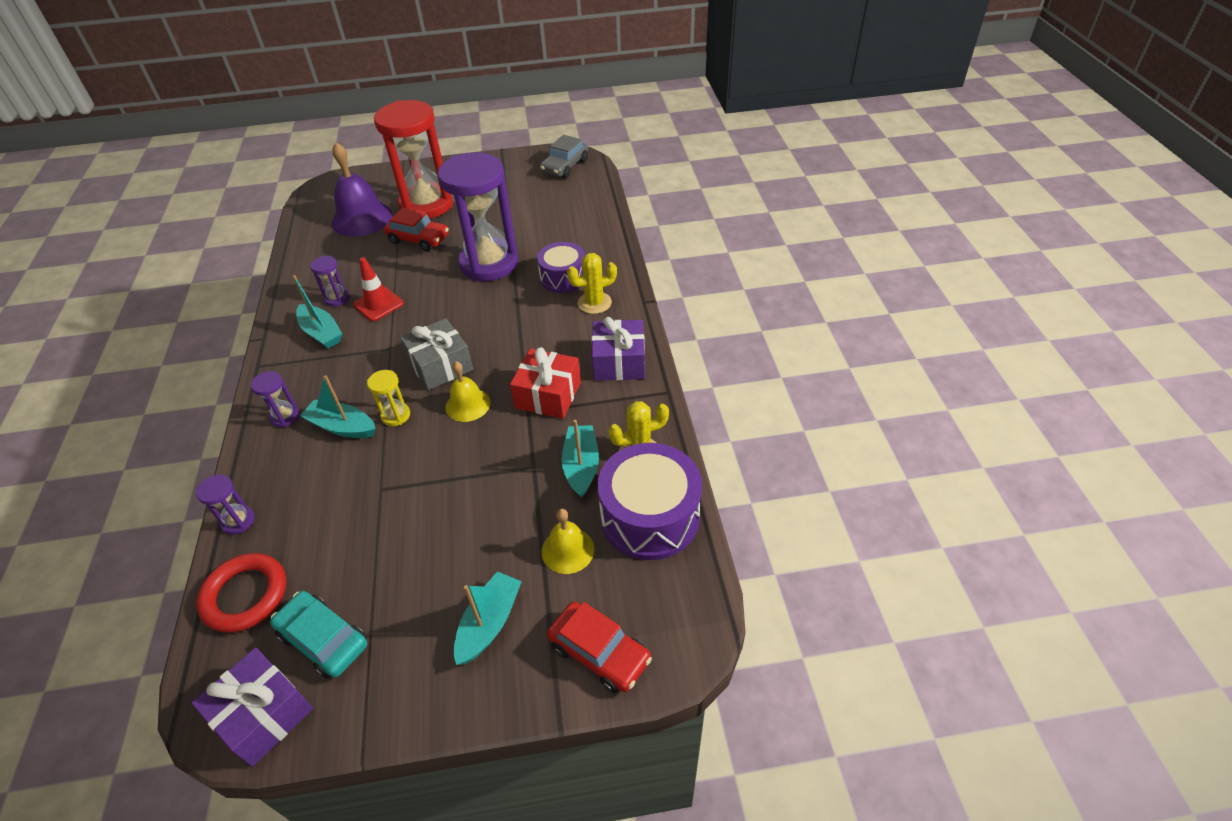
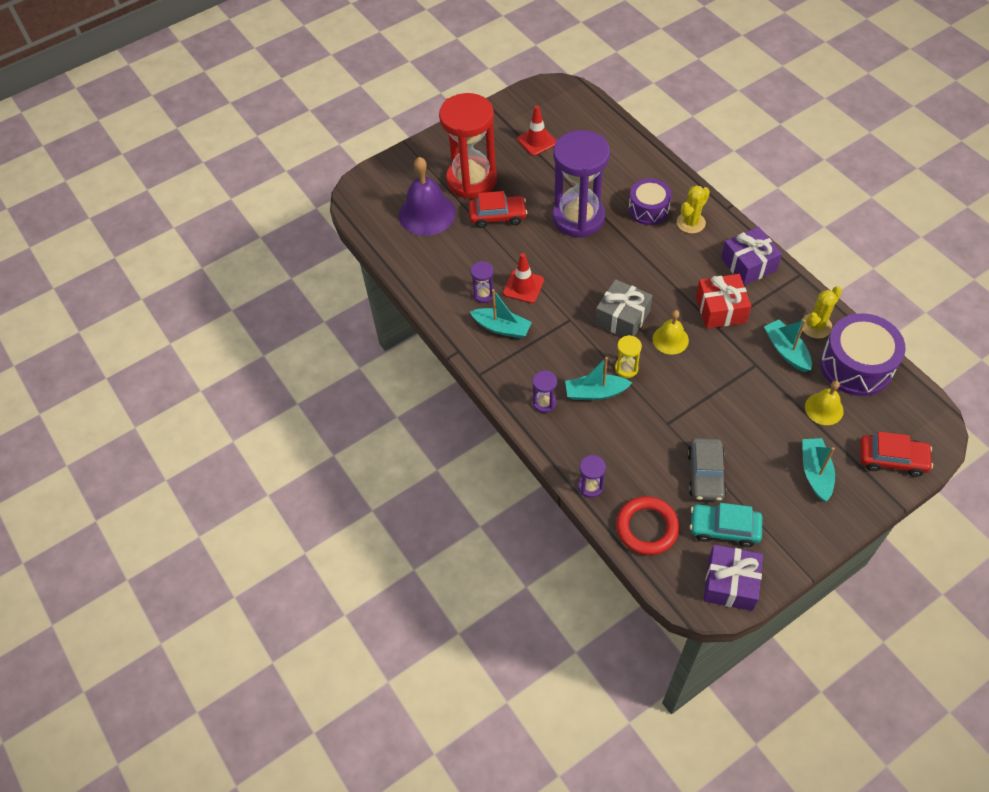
camera: 25 degrees left, 10 degrees up
(515, 192) = (537, 141): none -> red traffic cone
(565, 166) = (557, 101): grey car -> grey car (705, 474)

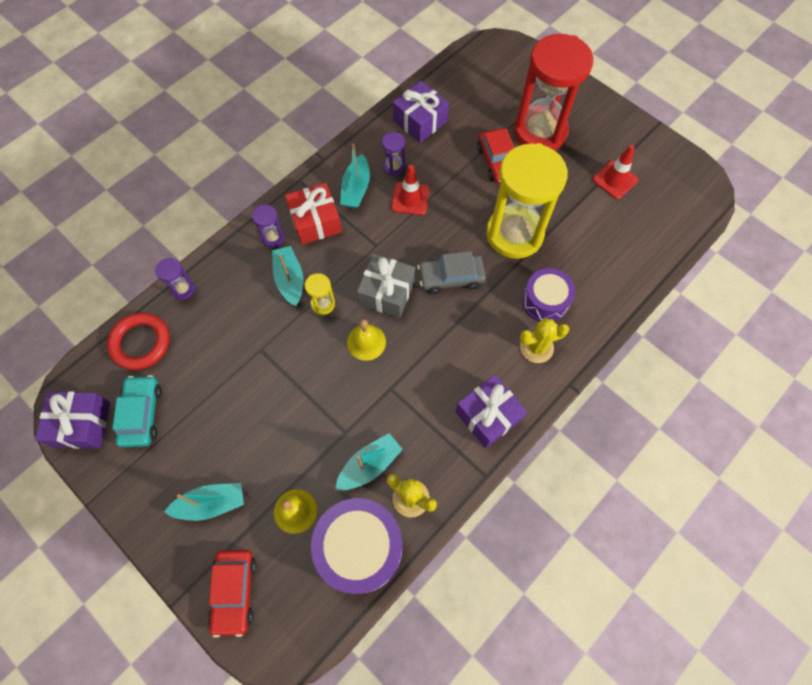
camera: 75 degrees right, 10 degrees up
(427, 213) = (485, 103): purple bell -> none
(433, 266) = (420, 121): none -> purple gift
(578, 218) = (514, 234): purple hourglass -> yellow hourglass
(691, 223) = (536, 347): yellow cactus -> yellow cactus turned 45 degrees counterclockwise
(705, 474) = (202, 391): grey car -> grey car (451, 277)
(720, 309) = (416, 390): red gift -> red gift (315, 221)

